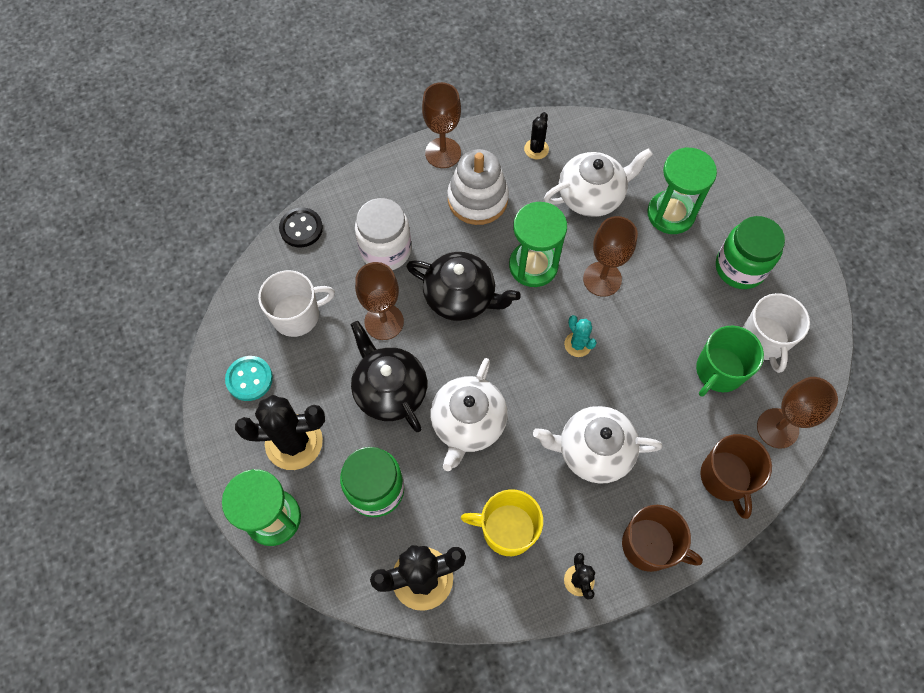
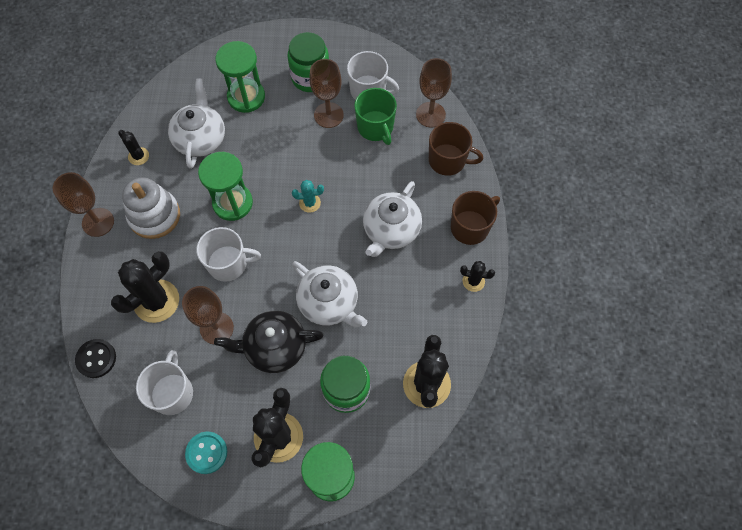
camera: 65 degrees left, 0 degrees up
(385, 250) = (156, 301): white jar -> black cactus
(461, 297) = (228, 264): black teapot -> white mug
(507, 529) = (418, 311): yellow mug -> none
(602, 279) = (269, 164): brown goblet -> brown goblet (328, 115)

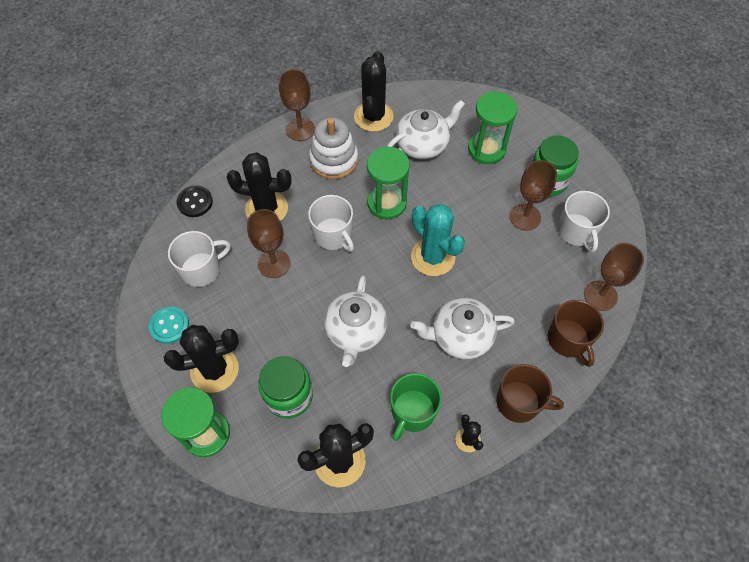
camera: 55 degrees right, 5 degrees down
(138, 156) = (373, 116): black cactus -> black cactus, size x2.01
(274, 347) = (287, 315): black teapot -> none
(310, 203) = (433, 257): turquoise cactus -> turquoise cactus, size x2.01
(375, 127) = (546, 260): green mug -> green mug (412, 412)

